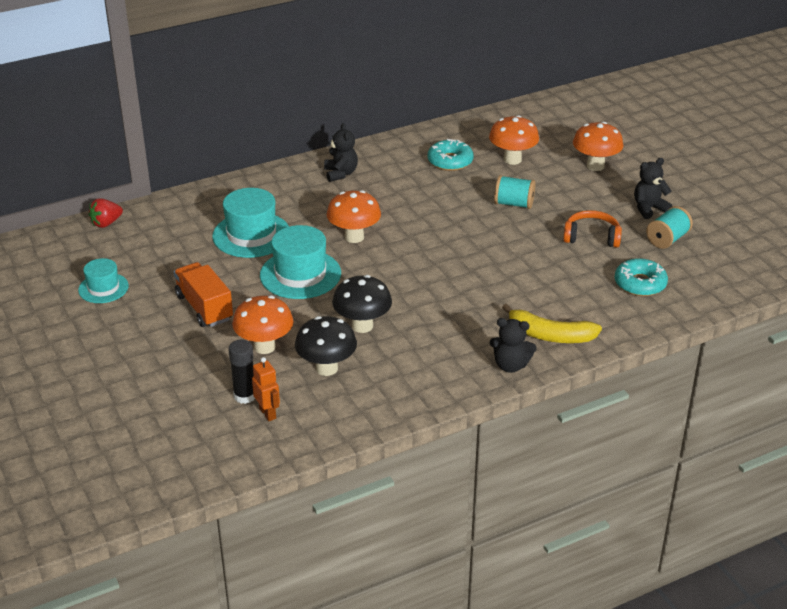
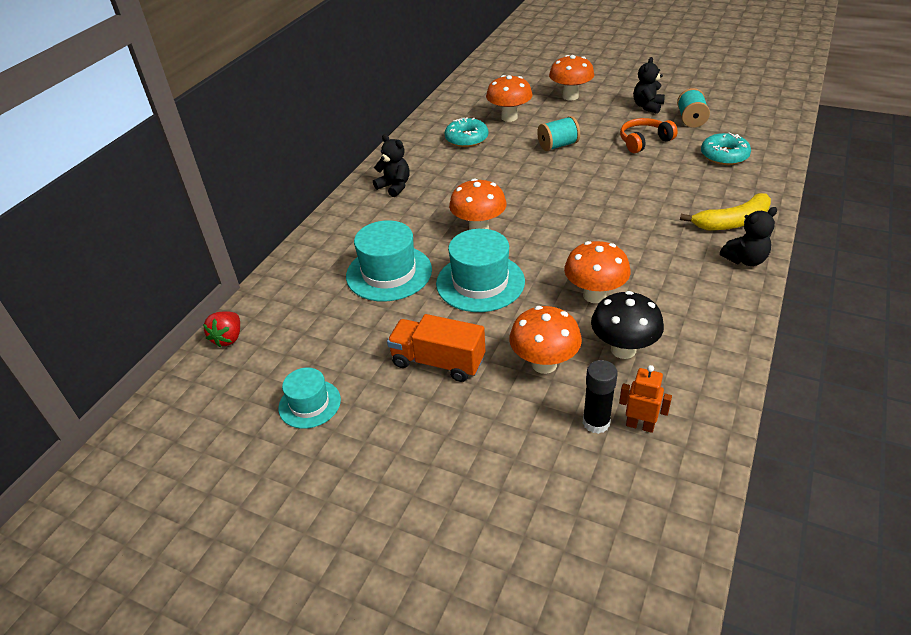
camera: 35 degrees left, 5 degrees up
(362, 326) = (594, 295): black mushroom -> orange mushroom

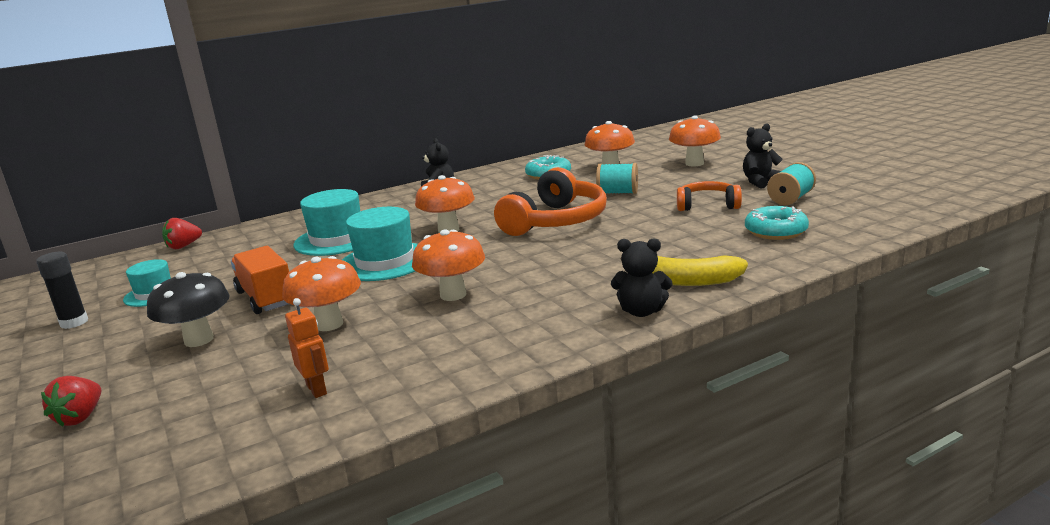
camera: 35 degrees right, 20 degrees down
(494, 550) = (80, 417): none -> red strawberry
(555, 191) = (556, 221): none -> orange headphones
(596, 422) = (290, 374): black glue stick -> black glue stick (74, 322)
(623, 349) = (404, 336): black mushroom -> black mushroom (199, 340)

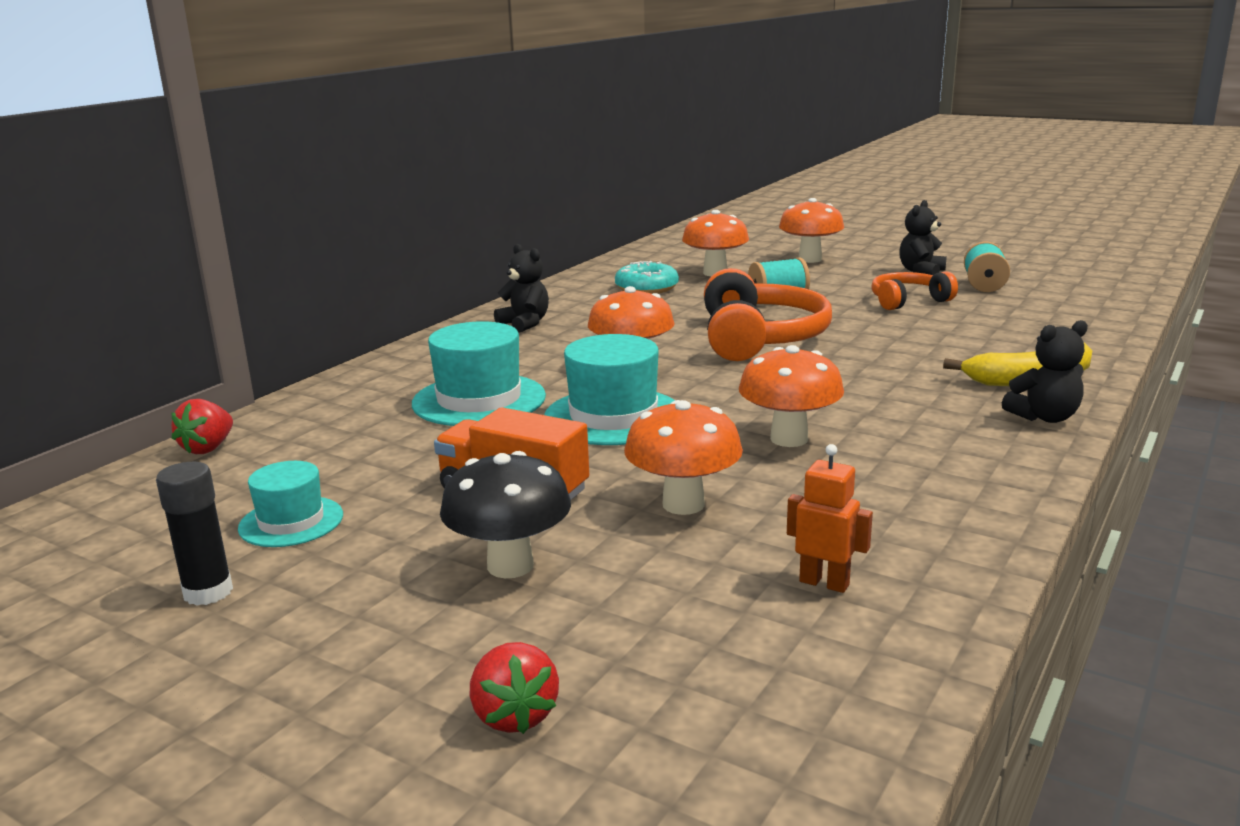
camera: 30 degrees left, 0 degrees up
(775, 231) = (1029, 318): turquoise donut -> none

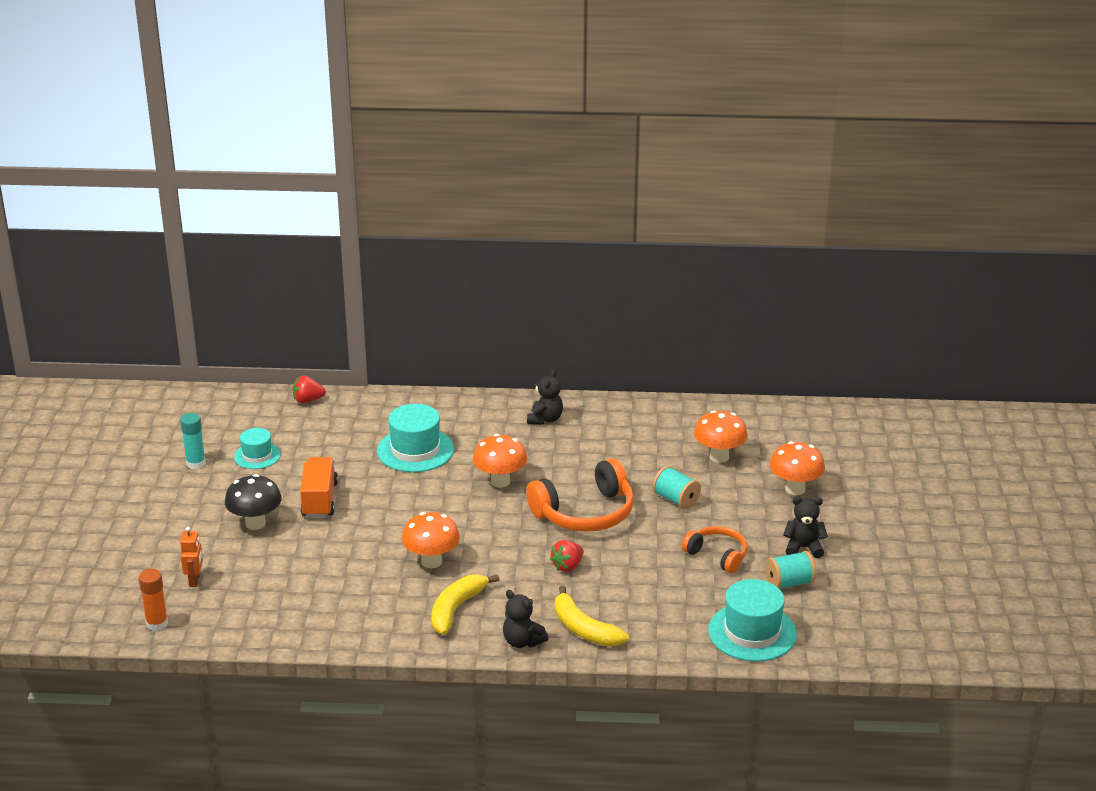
camera: 60 degrees right, 10 degrees up
(208, 592) = (196, 463): black glue stick -> turquoise glue stick
(514, 715) = (162, 560): red strawberry -> red strawberry (567, 566)
(613, 416) = (423, 499): turquoise hat -> turquoise hat (752, 632)
(646, 288) = (657, 439): turquoise donut -> none
(683, 504) = (336, 550): orange mushroom -> none
(783, 784) = (157, 624): none -> orange glue stick
(824, 583) = (288, 605): orange robot -> orange robot (195, 580)
(934, 444) = (456, 609): none -> yellow banana

